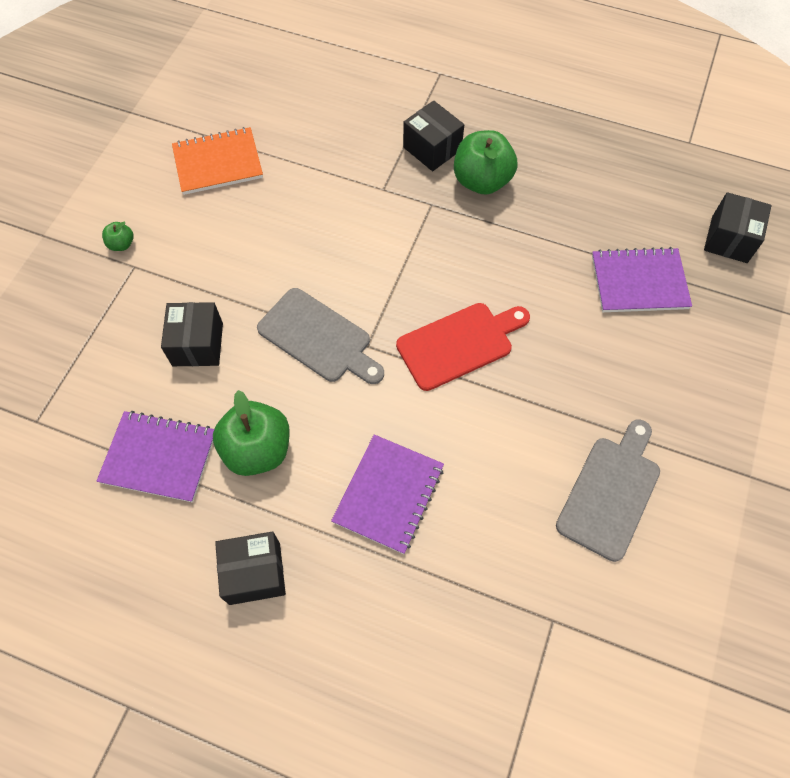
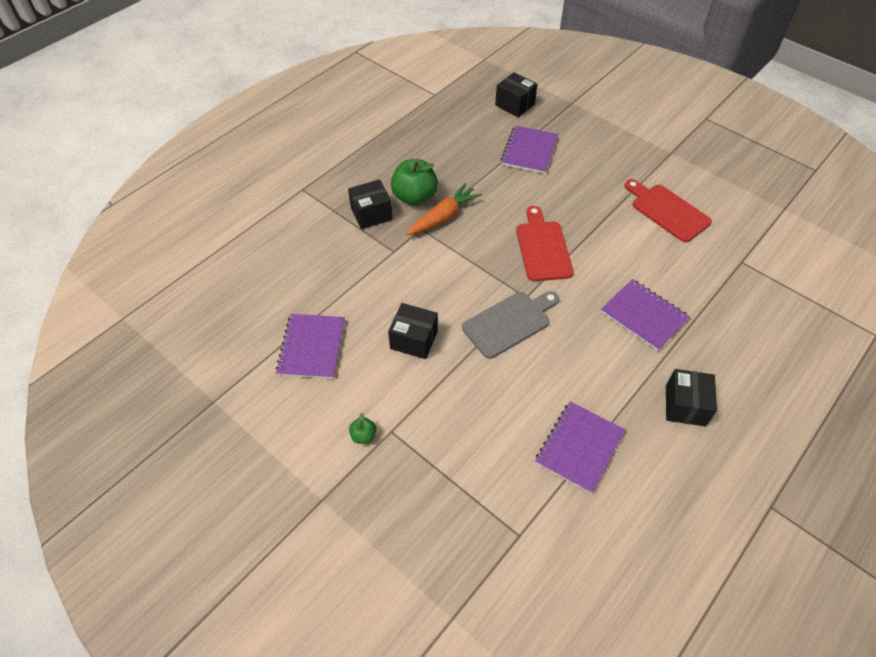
camera: 70 degrees left, 10 degrees down
(197, 344) = (486, 400): black box -> black box (414, 340)
(218, 163) = (311, 347): orange notebook -> purple notebook
(257, 450) = (590, 382): green apple -> none
(462, 220) = (443, 217): none -> orange carrot
(610, 492) = (667, 211): grey cutting board -> red cutting board

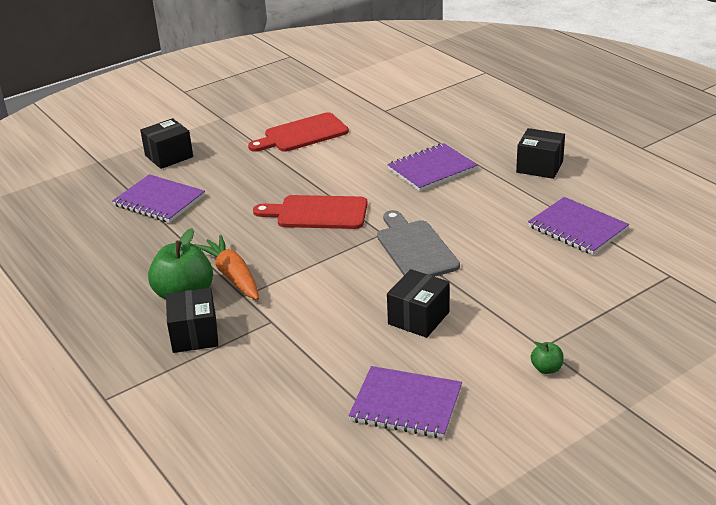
camera: 75 degrees left, 20 degrees down
(515, 104) = (68, 200): black box -> black box (169, 156)

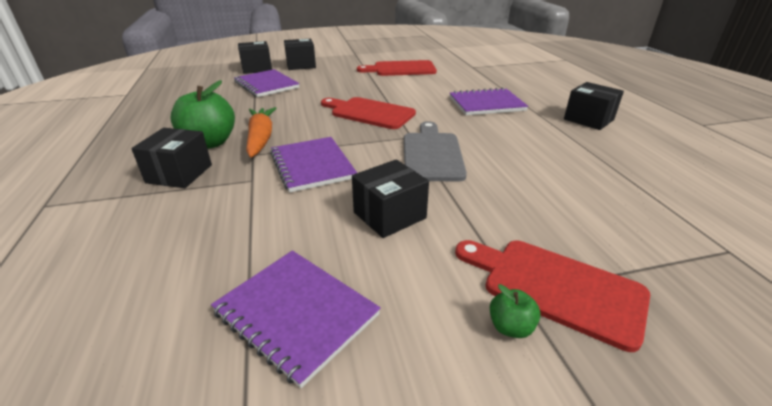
camera: 20 degrees right, 0 degrees up
(116, 176) = (257, 68): none -> black box
(564, 335) = (555, 287): none -> red cutting board
(577, 228) = (612, 174): purple notebook -> purple notebook (312, 166)

